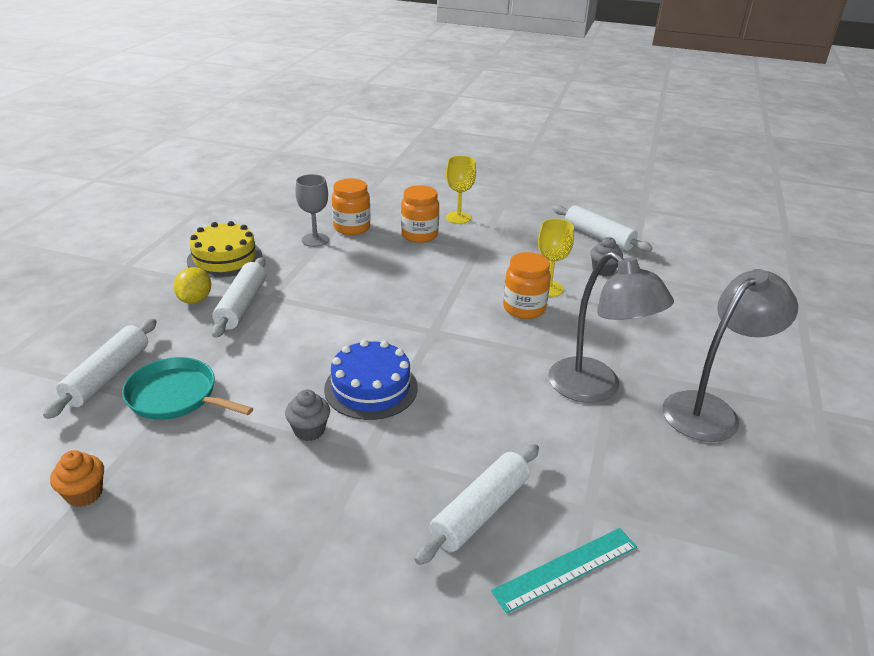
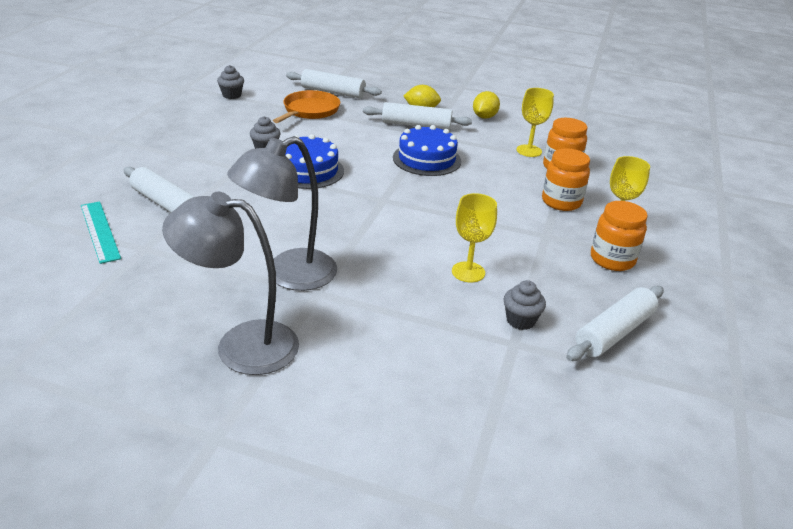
camera: 90 degrees right, 0 degrees up
(84, 494) = (232, 95): orange cupcake -> grey cupcake
(176, 396) = (310, 110): turquoise pan -> orange pan
(225, 258) = (484, 117): yellow cake -> yellow lemon
(315, 240) = (529, 151): grey goblet -> yellow goblet
(336, 301) = (427, 159): none -> blue cake
(524, 308) = (425, 251): orange jar -> orange jar (612, 259)
(710, 410) = (241, 345): grey lamp -> grey lamp turned 135 degrees clockwise

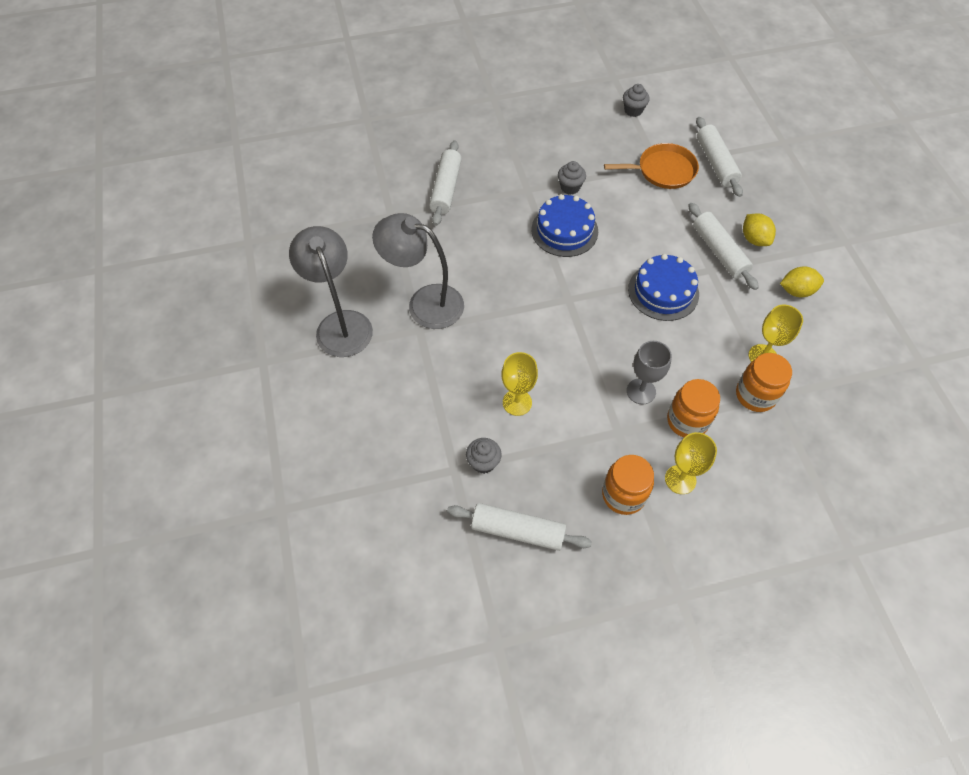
camera: 60 degrees right, 25 degrees up
(100, 231) = (389, 182): turquoise ruler -> none
(514, 208) = (641, 391): none -> grey goblet

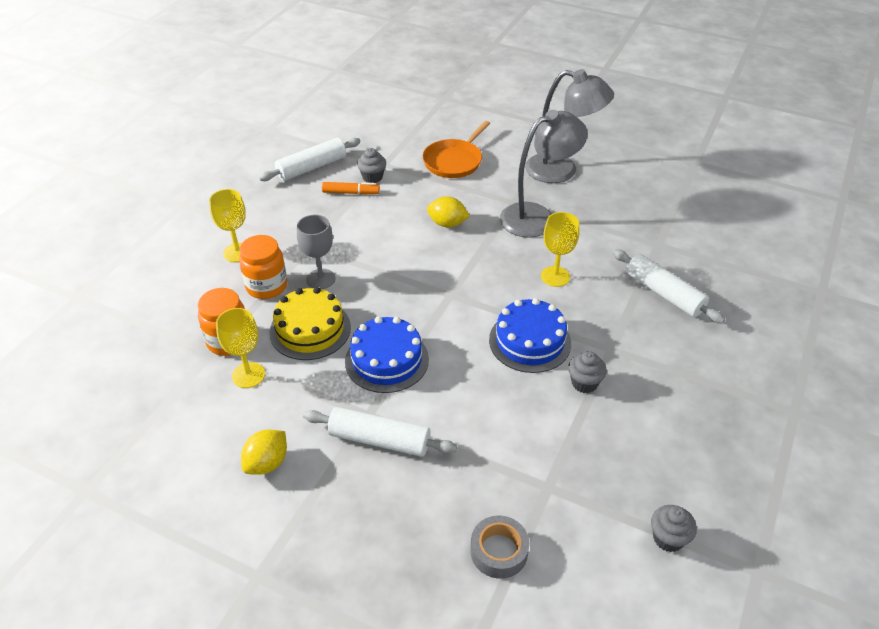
camera: 130 degrees right, 15 degrees down
(517, 402) = (395, 214): yellow goblet -> yellow goblet (555, 276)
(522, 461) = (351, 193): none -> orange marker
(623, 495) = (267, 221): orange jar -> none
(663, 170) = (535, 484): orange pan -> orange pan (454, 161)
(690, 355) = (310, 329): none -> yellow cake
(715, 163) = (499, 551): white rolling pin -> grey tape
(754, 239) = (359, 485): yellow lemon -> yellow lemon (447, 224)

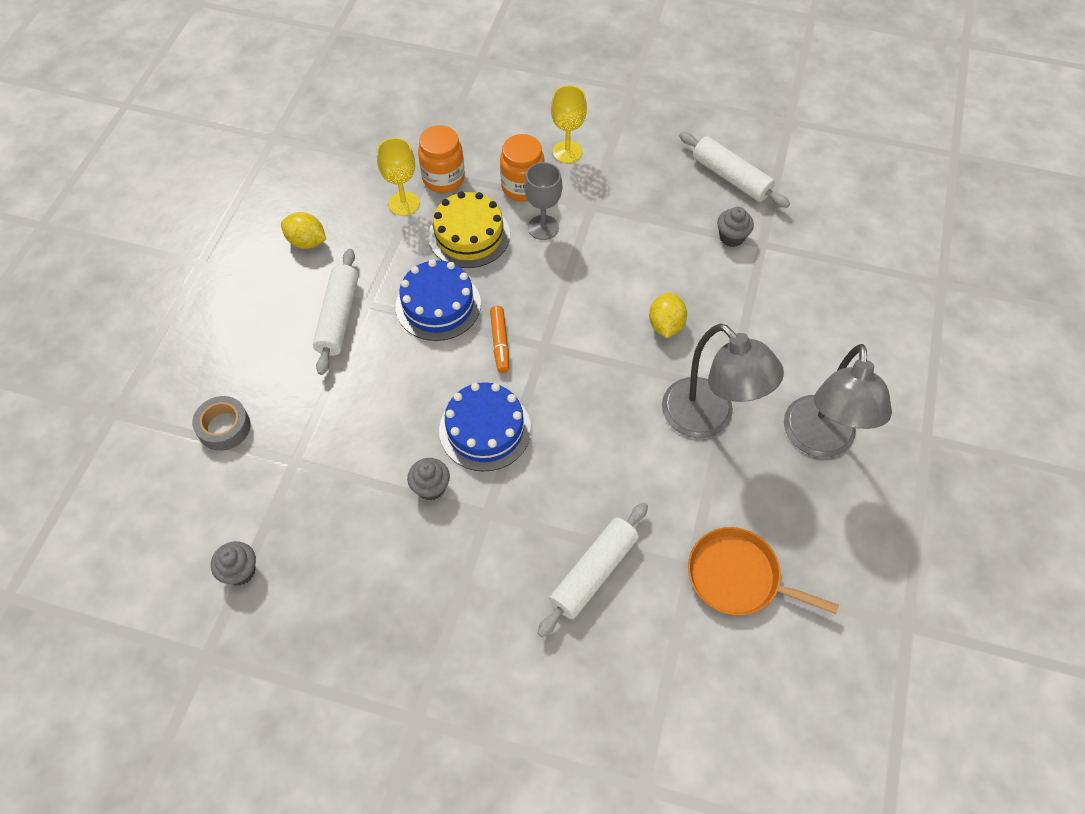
camera: 80 degrees right, 15 degrees up
(351, 193) = (695, 223): orange marker -> orange marker (500, 343)
(454, 161) = (795, 314): orange pan -> orange pan (737, 577)
(555, 276) = (597, 447): yellow goblet -> none

